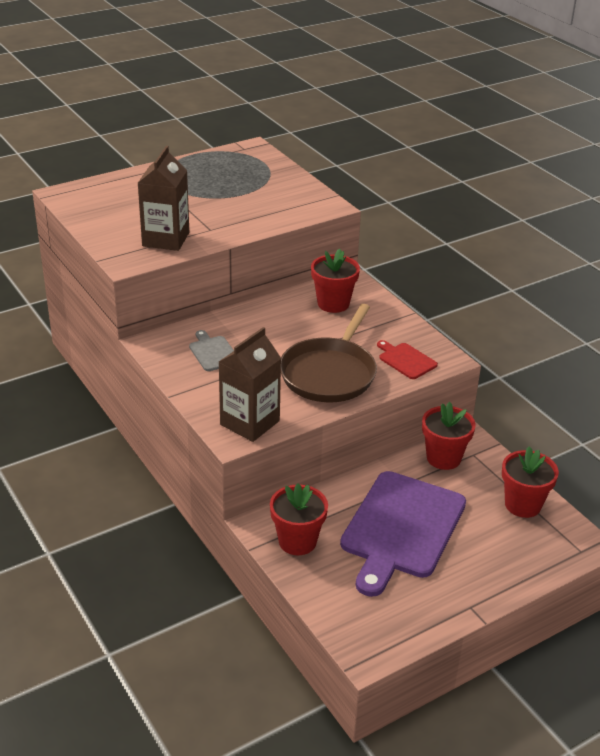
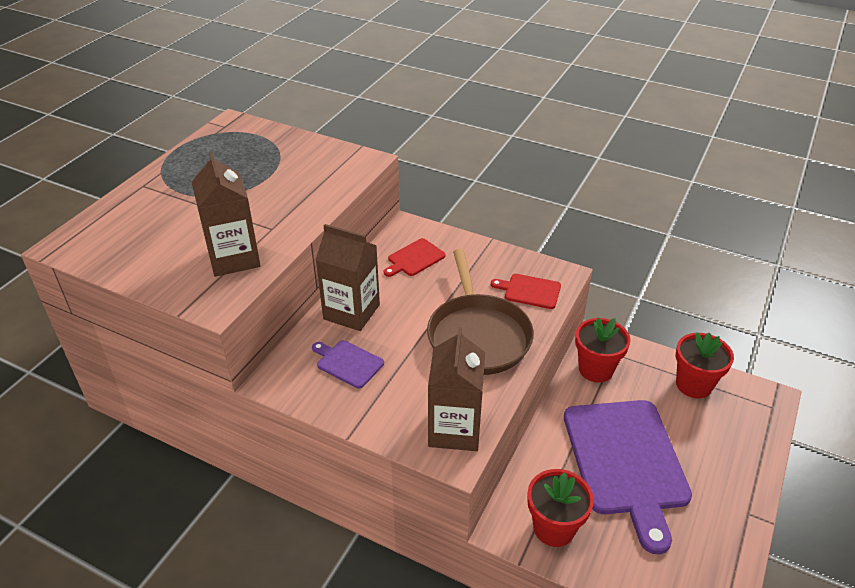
camera: 30 degrees left, 5 degrees up
(213, 352) = (348, 363): grey cutting board -> purple cutting board
(247, 321) = (351, 312): none -> brown carton
(333, 304) = (414, 258): red flower pot -> red cutting board

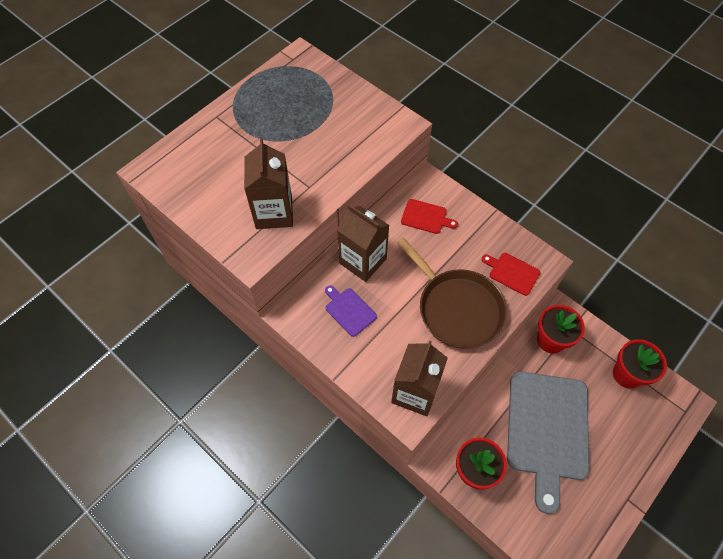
camera: 15 degrees right, 20 degrees up
(414, 258) = (426, 217): red cutting board -> red cutting board turned 135 degrees counterclockwise
(477, 335) = (457, 308): brown pan -> brown pan turned 45 degrees counterclockwise
(626, 462) = (547, 430): purple cutting board -> grey cutting board

